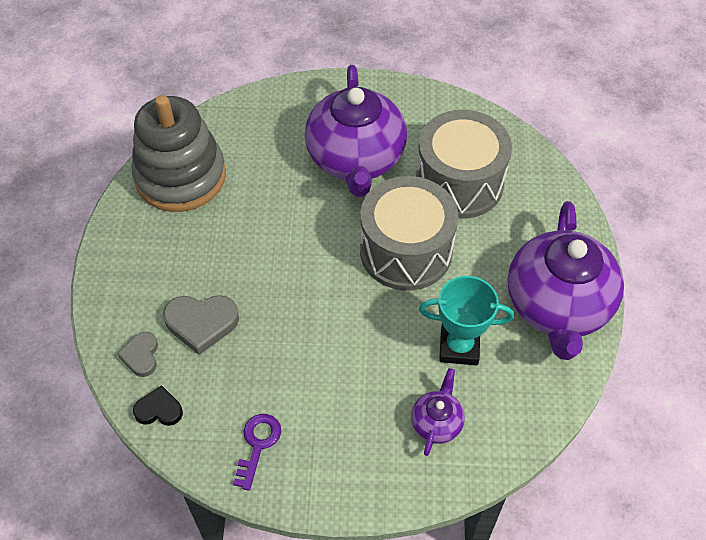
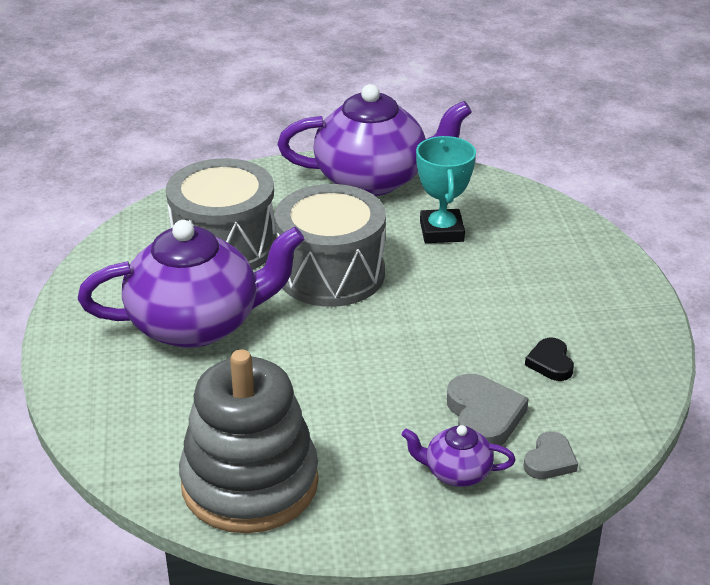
camera: 100 degrees left, 20 degrees down
(141, 356) = (549, 460): grey heart -> grey heart turned 45 degrees counterclockwise
(159, 410) = (611, 429): black heart -> black heart (550, 363)
(257, 445) = (613, 347): purple key -> none
(436, 423) = (531, 238): purple teapot -> purple teapot (456, 472)

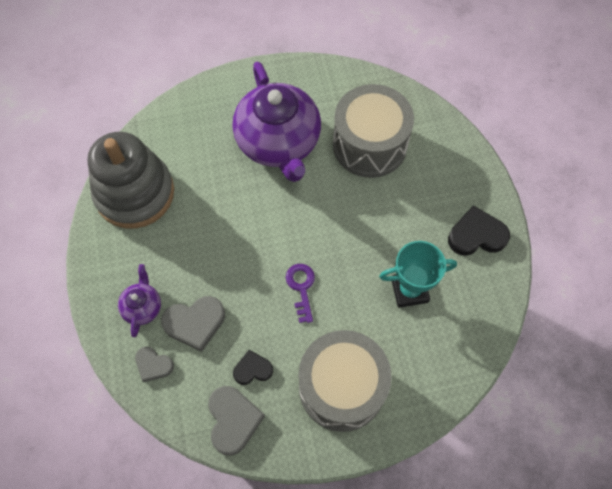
camera: 85 degrees right, 30 degrees up
(331, 273) = (344, 216): grey drum -> grey drum (342, 387)
(373, 179) = (476, 235): purple teapot -> black heart
(433, 315) = (301, 288): none -> purple key
(622, 383) = (233, 420): none -> grey heart

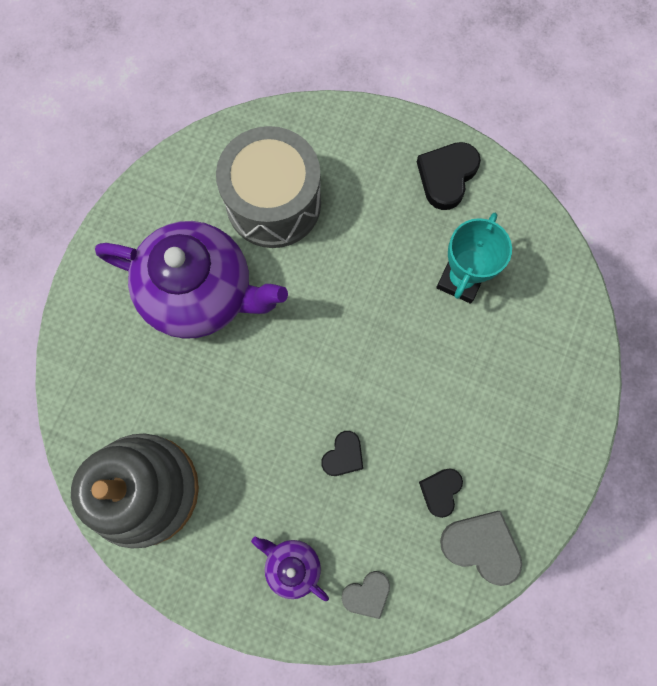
camera: 55 degrees left, 10 degrees up
(195, 323) = (349, 519): grey heart -> none
(234, 292) = (343, 455): none -> black heart
(301, 288) = (386, 383): purple key -> none
(342, 387) = (516, 414): grey drum -> none

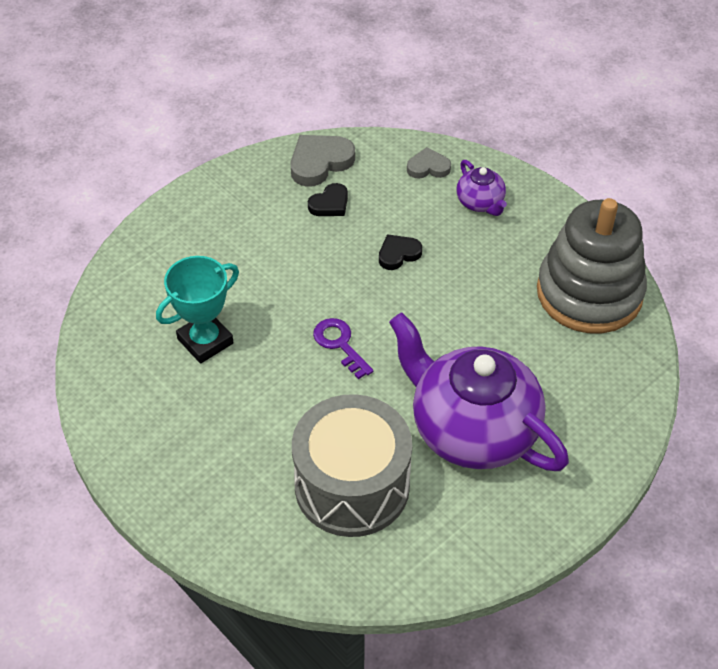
camera: 155 degrees left, 25 degrees down
(346, 327) = (340, 344): none -> purple key
(446, 176) = (151, 437): black heart -> none
(481, 546) = (320, 162): grey heart -> grey heart turned 90 degrees clockwise

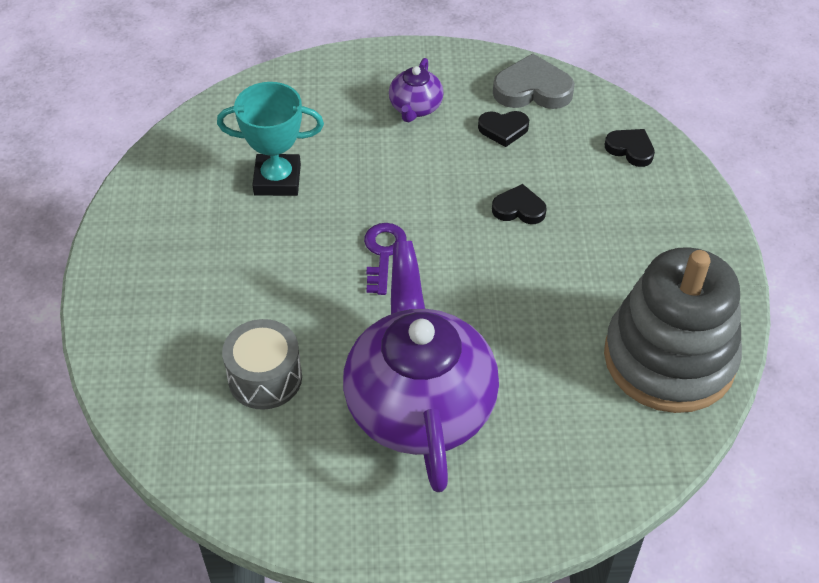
camera: 40 degrees right, 0 degrees up
(352, 485) = (265, 378): grey drum -> grey drum, size x0.57
(428, 167) = (630, 149): grey heart -> black heart
(480, 202) = (648, 209): purple teapot -> purple teapot (415, 107)

